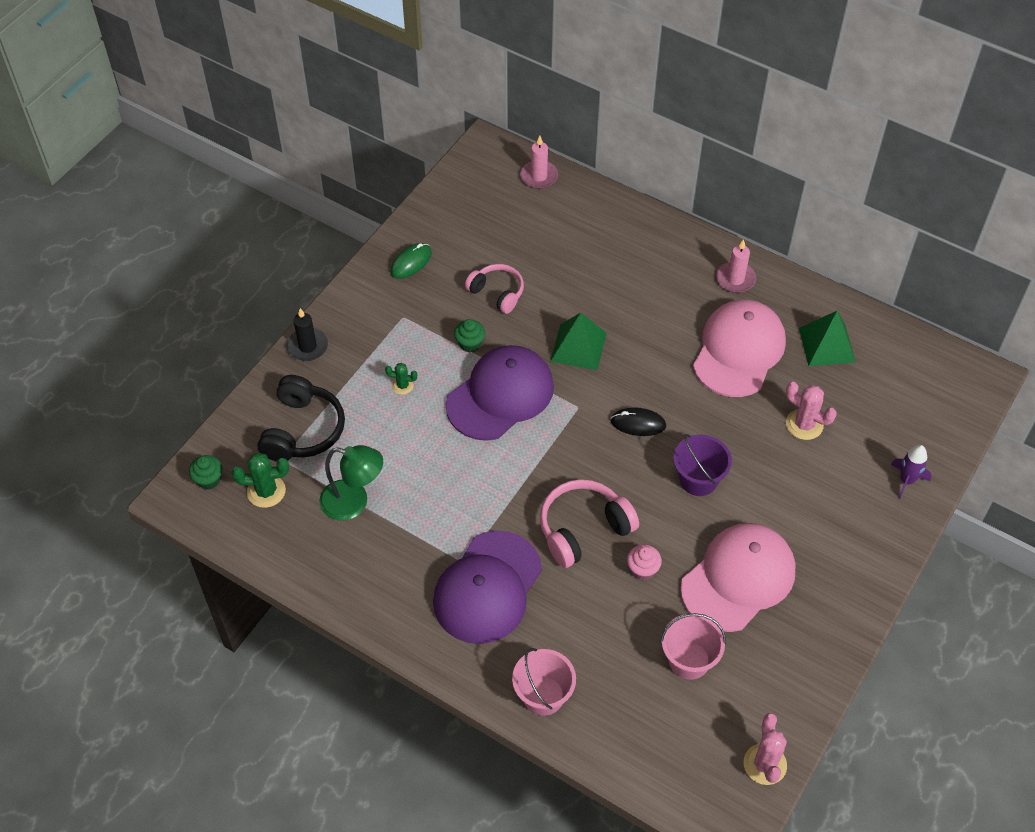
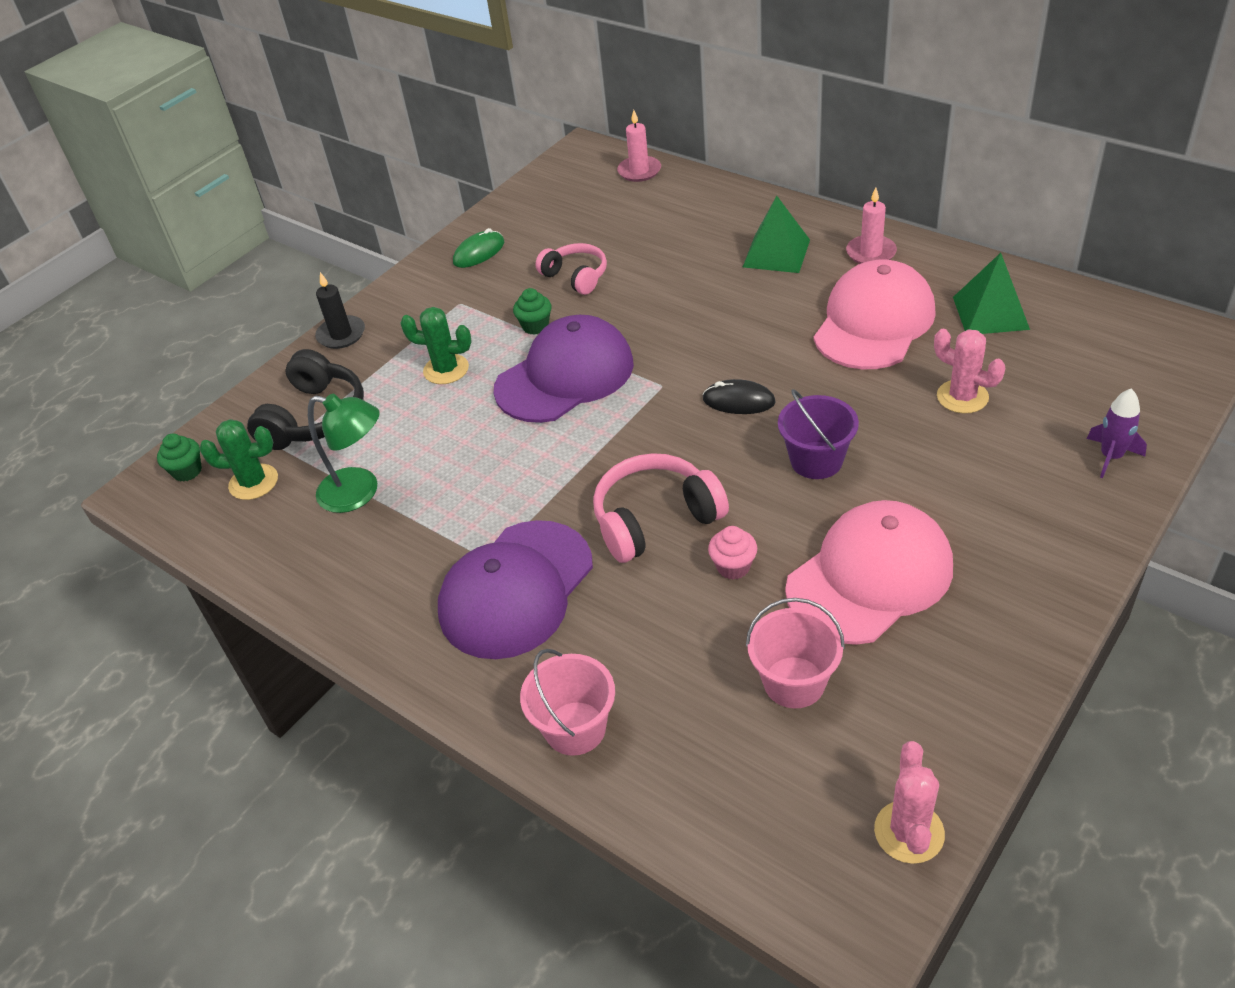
camera: 10 degrees right, 10 degrees down
(402, 386) = (446, 369): green cactus -> green cactus, size x1.71
(578, 347) = (669, 325): green pyramid -> green pyramid (776, 253)

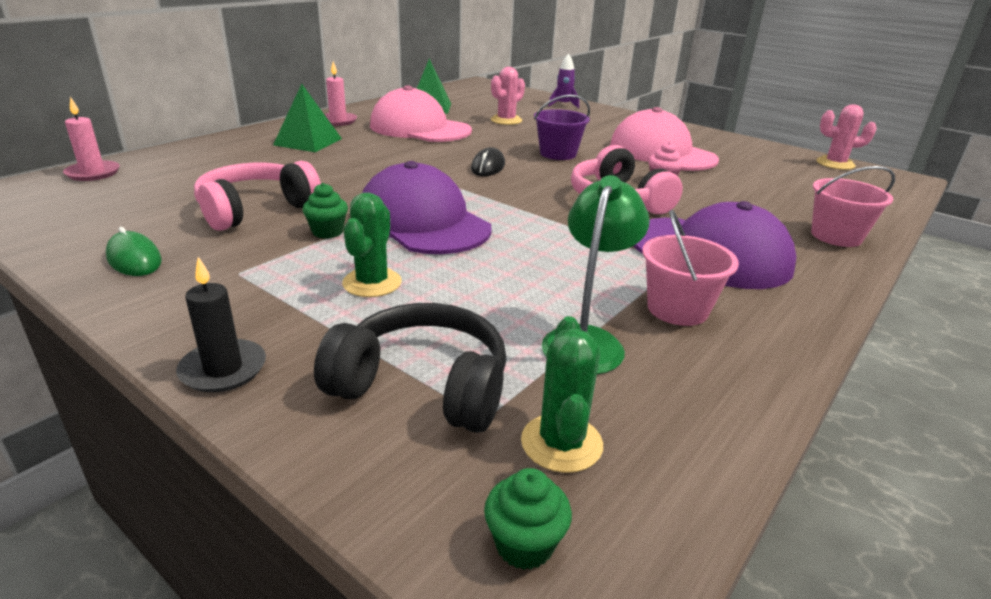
camera: 95 degrees left, 15 degrees down
(576, 276) = (256, 210): pink headphones -> pink headphones, size x1.51
(794, 682) = (753, 176): pink bucket -> pink bucket (677, 309)

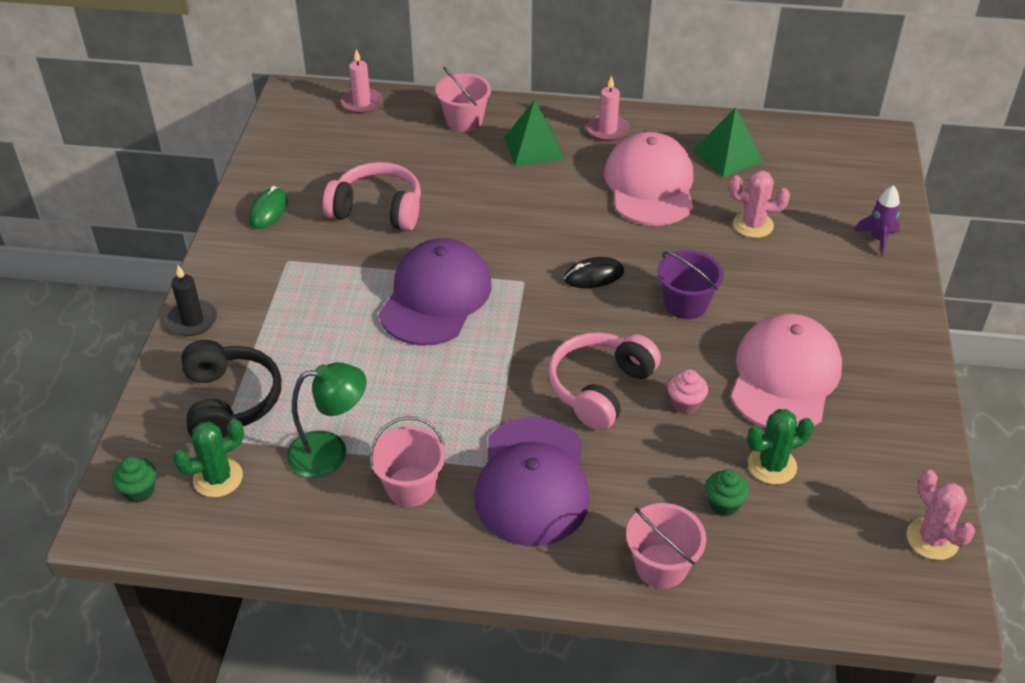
camera: 60 degrees right, 15 degrees up
(220, 150) = (464, 120): none -> pink bucket
(327, 232) = (375, 262): green cupcake -> green cupcake (723, 504)
(372, 283) = (323, 322): green cactus -> green cactus (772, 465)

